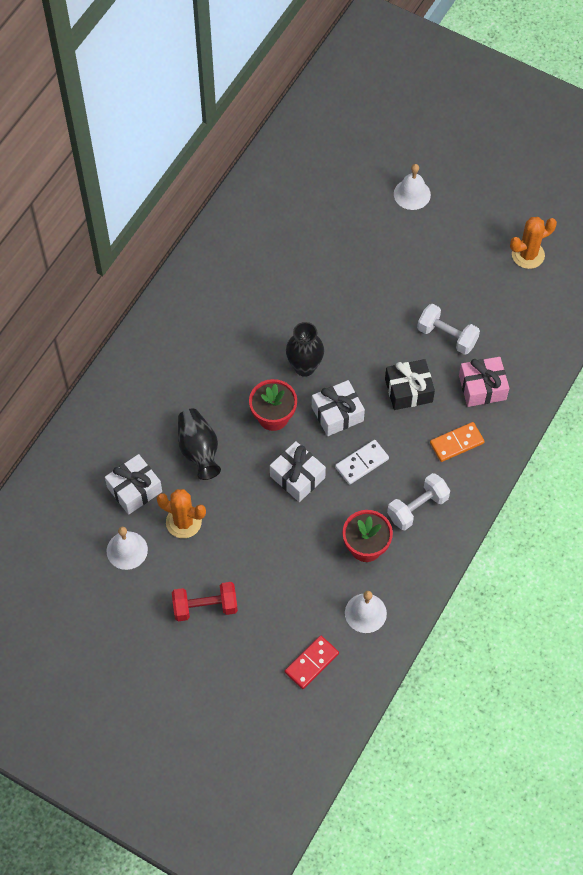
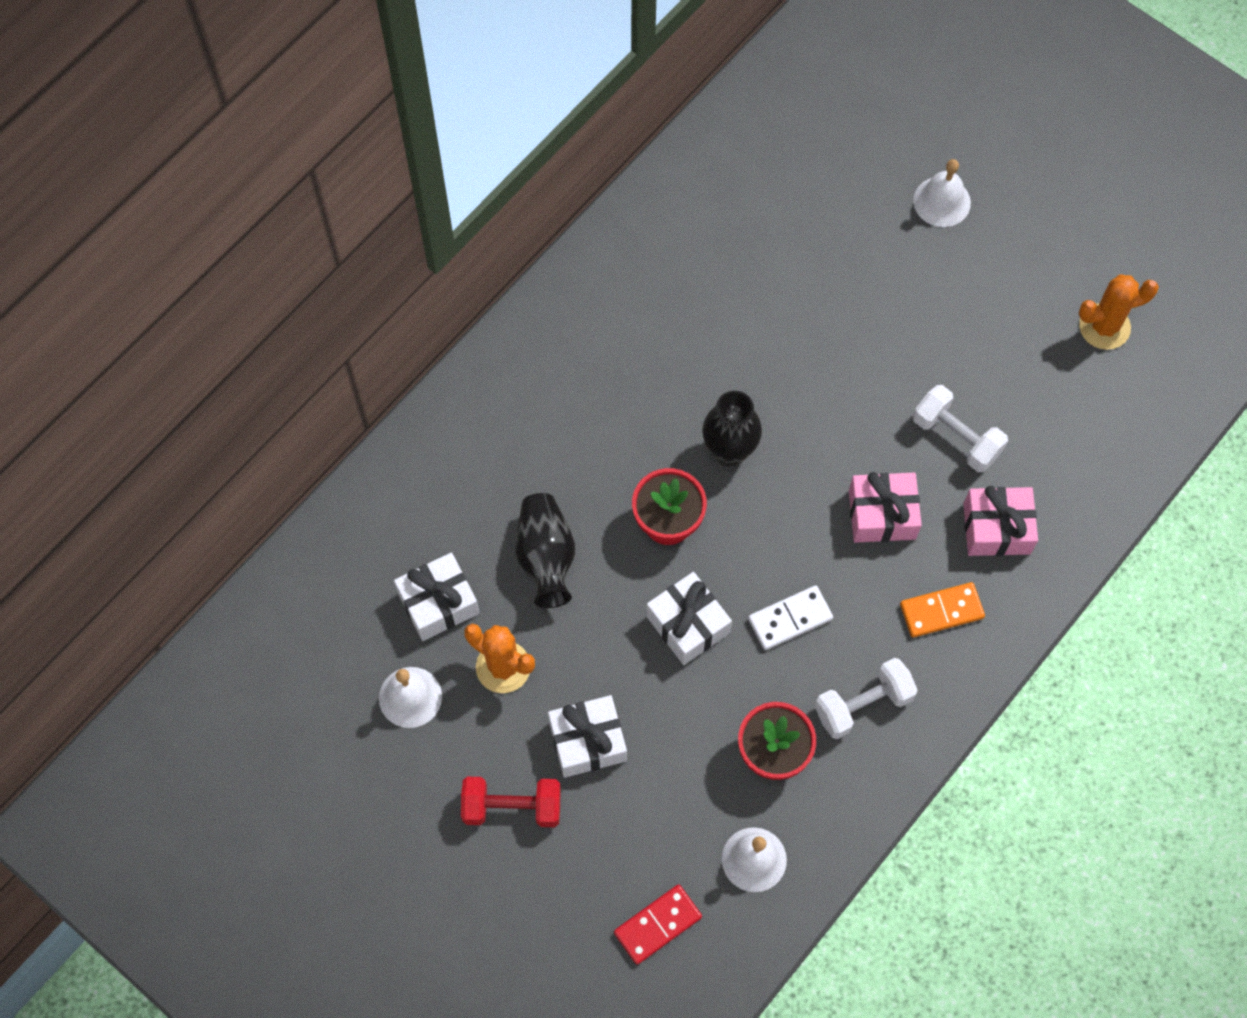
camera: 10 degrees right, 5 degrees up
(337, 414) = (766, 534): white gift -> white gift (587, 741)
(408, 390) = (882, 514): black gift -> pink gift

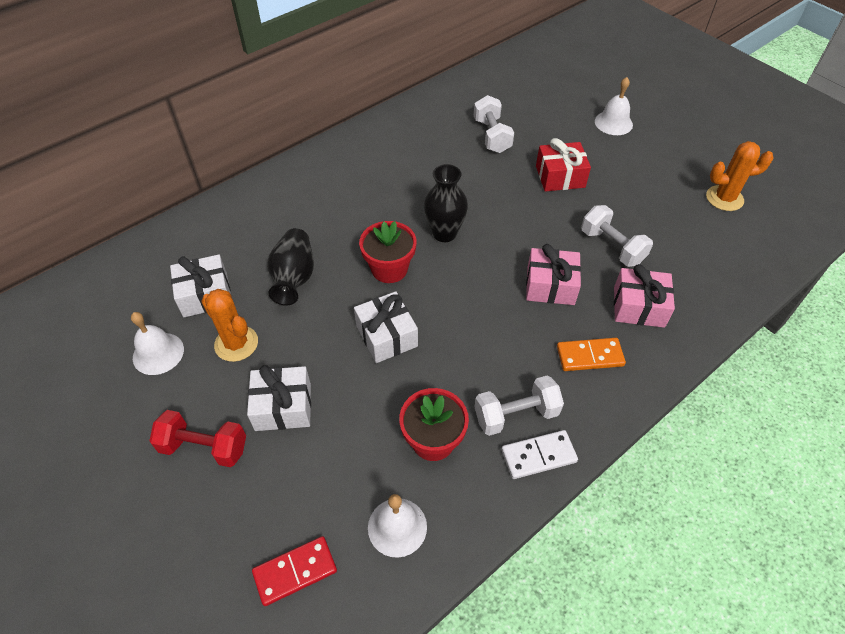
camera: 10 degrees right, 15 degrees down
(764, 257) = (491, 136): none -> white dumbbell
(790, 619) = (467, 344): white domino -> white domino (538, 456)
(874, 322) = (560, 177): none -> red gift

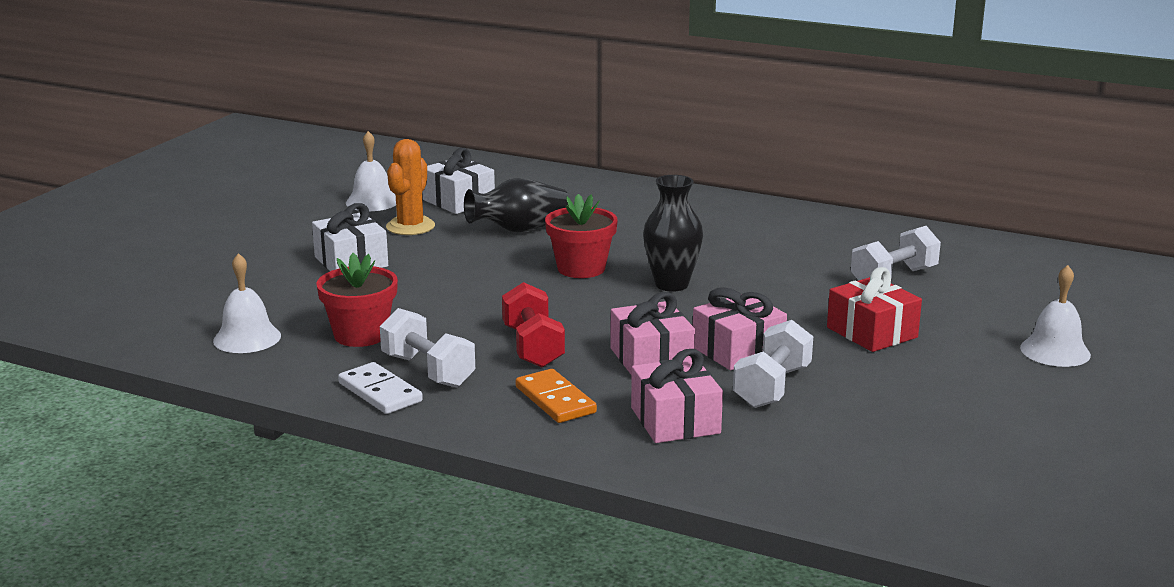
camera: 65 degrees right, 30 degrees down
(204, 447) = (283, 243): red dumbbell -> red dumbbell (532, 347)
(295, 571) = (177, 305): red domino -> none
(387, 336) = (481, 286): white gift -> none
(557, 241) = (738, 350): none -> pink gift
(724, 198) = (998, 461): orange cactus -> none

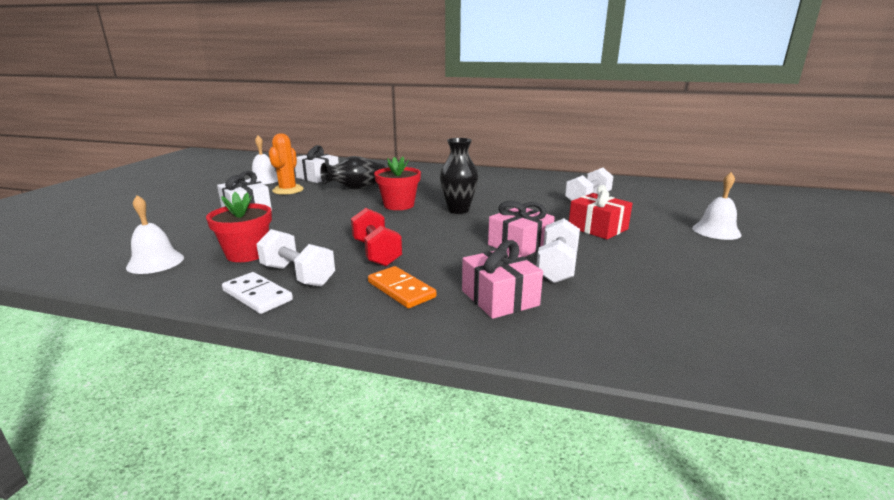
camera: 10 degrees left, 0 degrees up
(651, 358) = (463, 254): pink gift -> none

